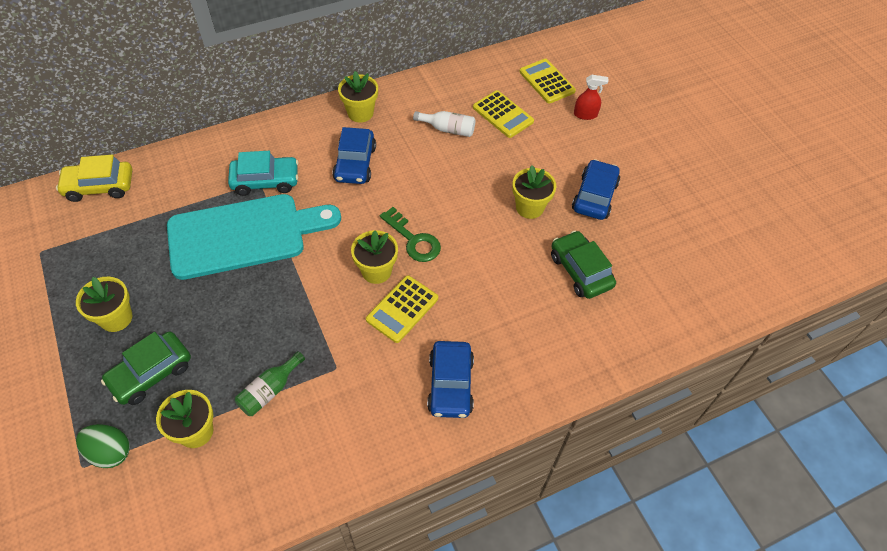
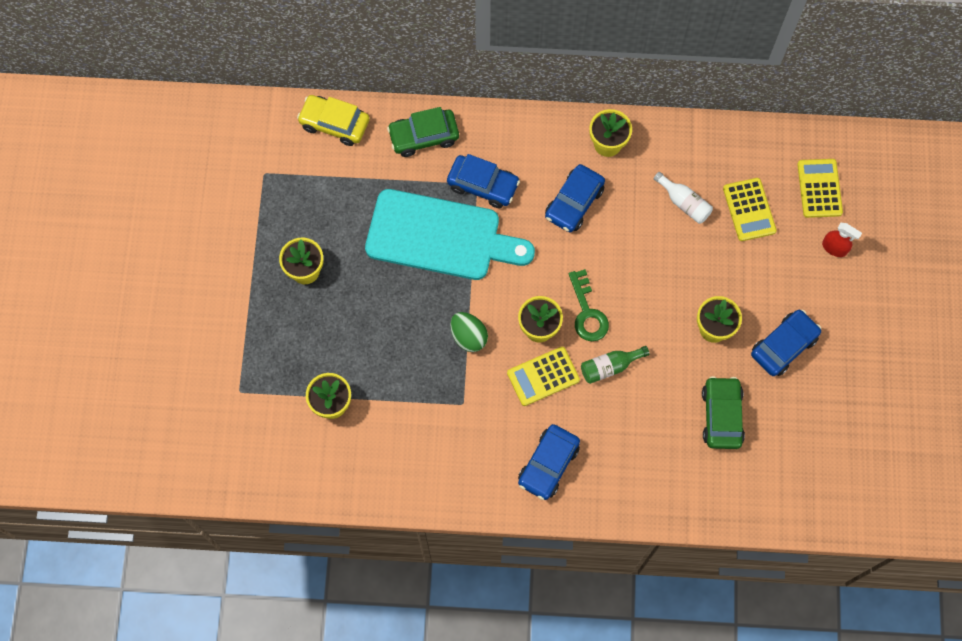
camera: 30 degrees right, 15 degrees up
(110, 452) = (263, 389): green egg -> green egg (468, 337)
(151, 373) = (315, 336): green car -> green car (424, 136)
(265, 181) = (483, 185): turquoise car -> blue car
(269, 390) = (401, 397): green bottle -> green bottle (610, 367)

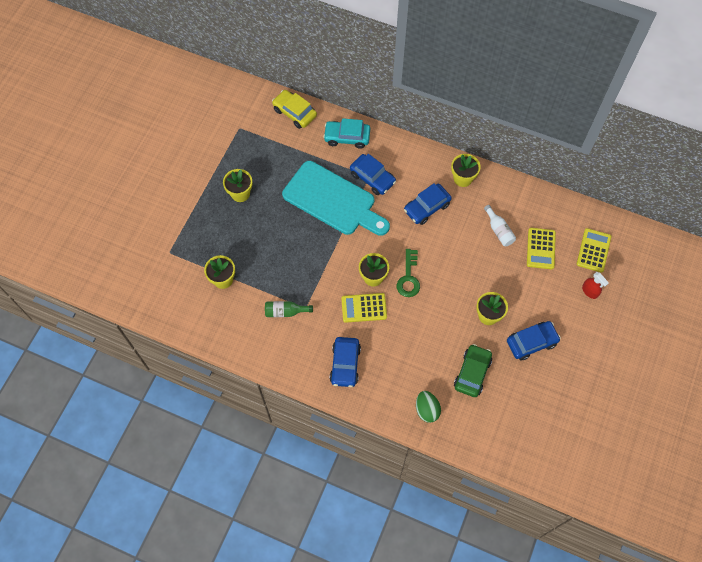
camera: 20 degrees right, 5 degrees down
(424, 136) = (347, 137): green car -> turquoise car
(468, 337) = (326, 267): green egg -> green egg (427, 410)
(548, 465) = (345, 364): blue car -> blue car turned 45 degrees counterclockwise
(610, 367) = (410, 316): green bottle -> green bottle (285, 312)

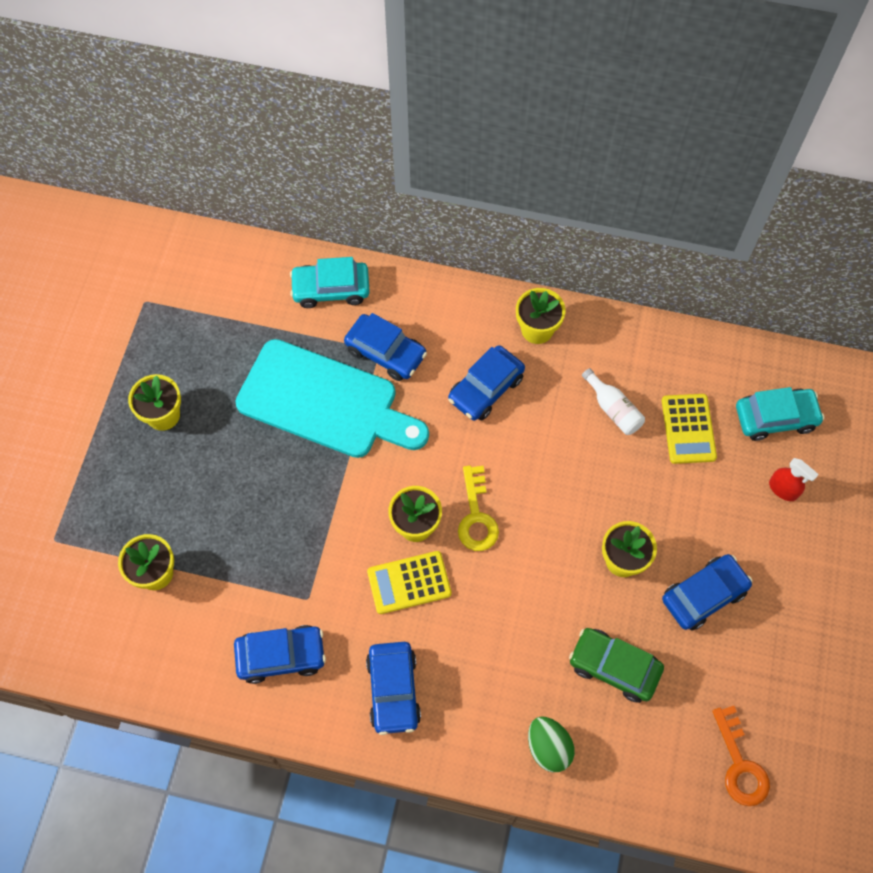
camera: 10 degrees left, 0 degrees up
(285, 312) = (274, 613): green bottle -> none
(285, 335) = (281, 656): none -> blue car
(294, 113) = (235, 261): yellow car -> none
(408, 277) = (476, 516): green key -> yellow key
(472, 373) = (614, 667): green car -> green car turned 75 degrees counterclockwise
(534, 437) = (740, 764): none -> orange key
(593, 250) = (775, 418): yellow calculator -> turquoise car

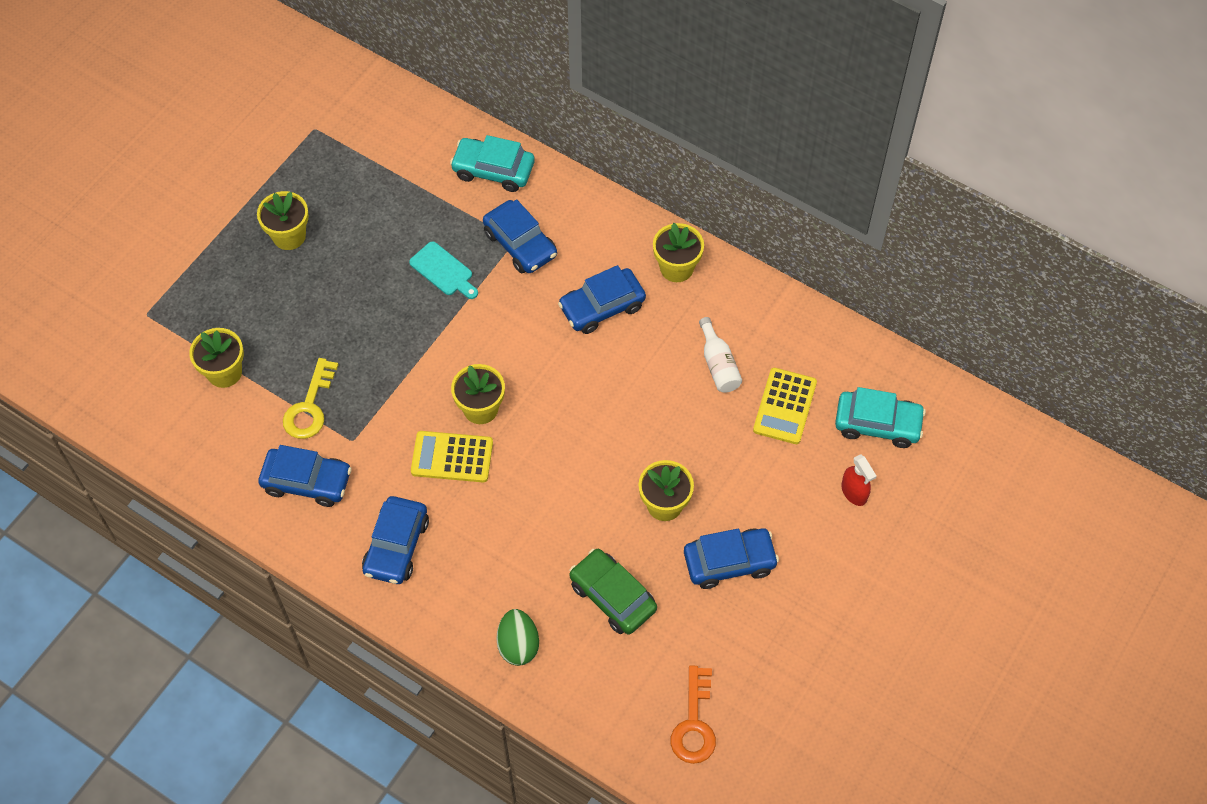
camera: 20 degrees right, 5 degrees down
(325, 402) = (443, 271): turquoise cutting board -> turquoise cutting board, size x0.40
(476, 516) = (541, 419): yellow key -> yellow key (309, 406)

